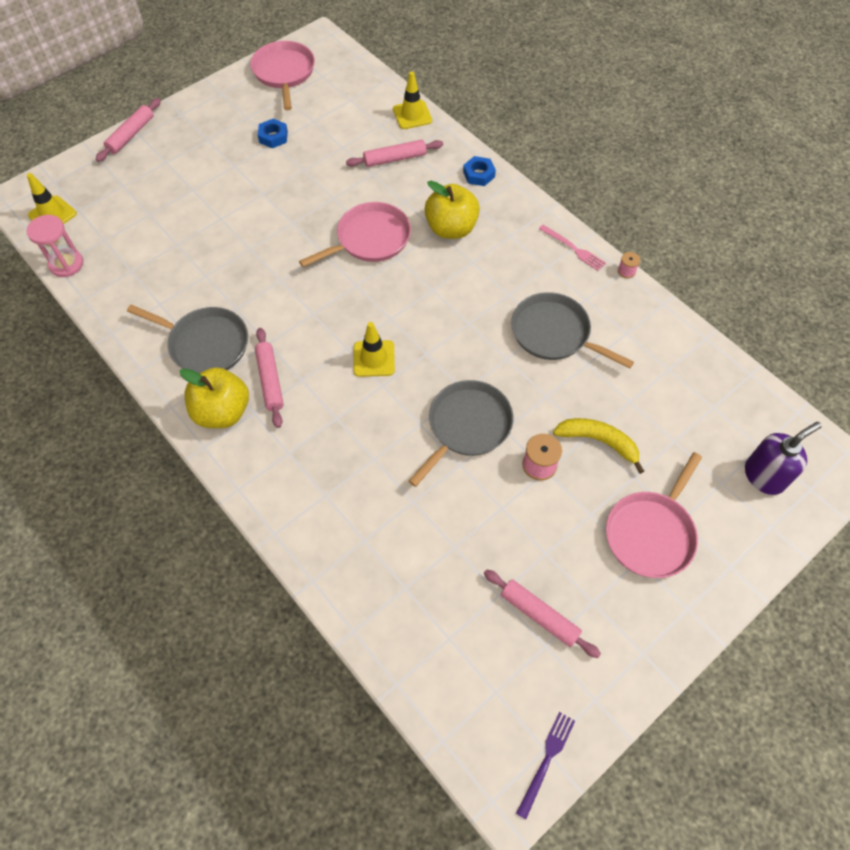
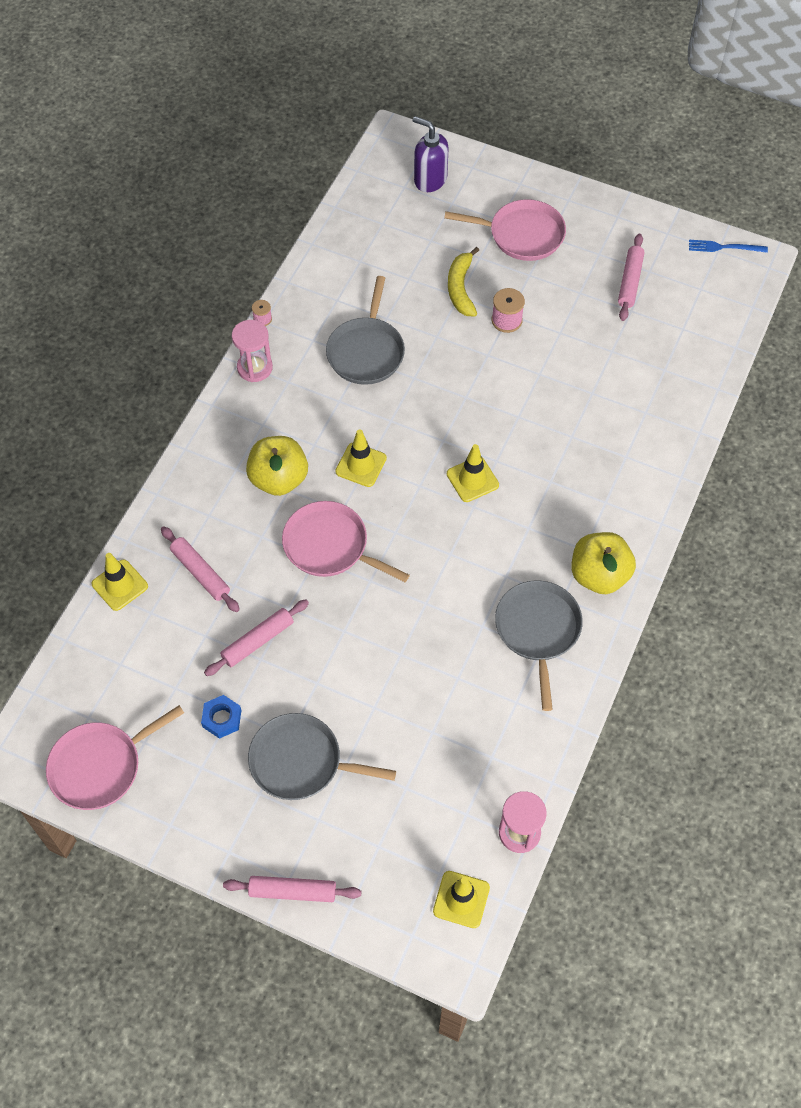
camera: 115 degrees left, 0 degrees up
(270, 380) = (544, 552): pink rolling pin -> pink rolling pin (257, 641)
(434, 285) = (361, 465): none -> yellow traffic cone
(467, 426) = (500, 382): grey pan -> grey pan (300, 762)
(479, 174) = (188, 483): blue nut -> none
(546, 760) = (724, 247): purple fork -> blue fork
(573, 249) = (255, 368): pink fork -> pink hourglass

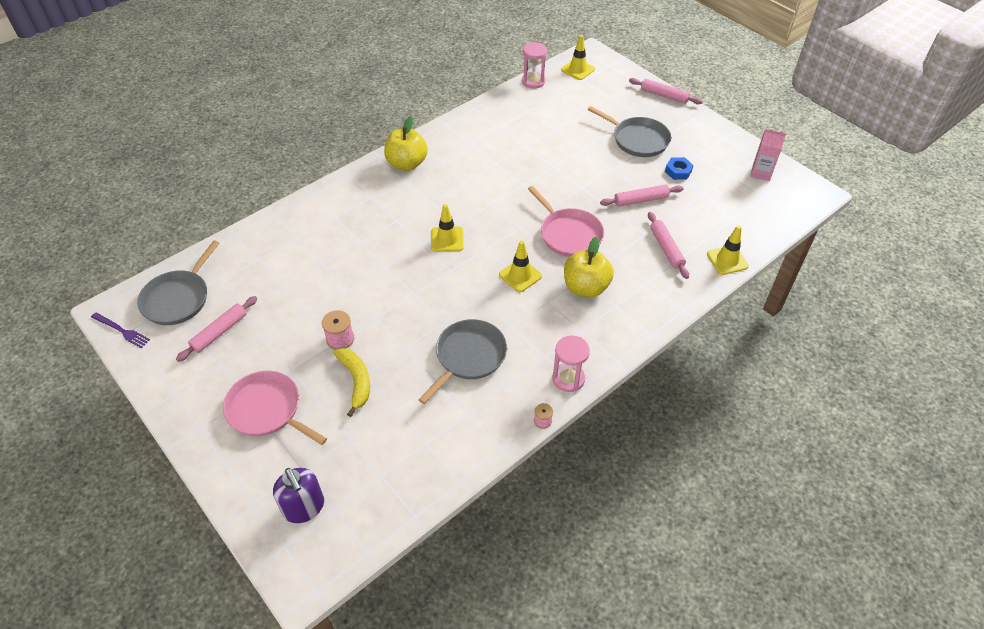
camera: 155 degrees left, 10 degrees down
(100, 766) = (761, 173): pink pan -> pink carton
(461, 288) = (356, 381): yellow banana -> yellow banana turned 45 degrees counterclockwise
(538, 630) = (464, 151): grey pan -> grey pan (178, 299)
(724, 247) = (121, 331): blue fork -> purple fork

